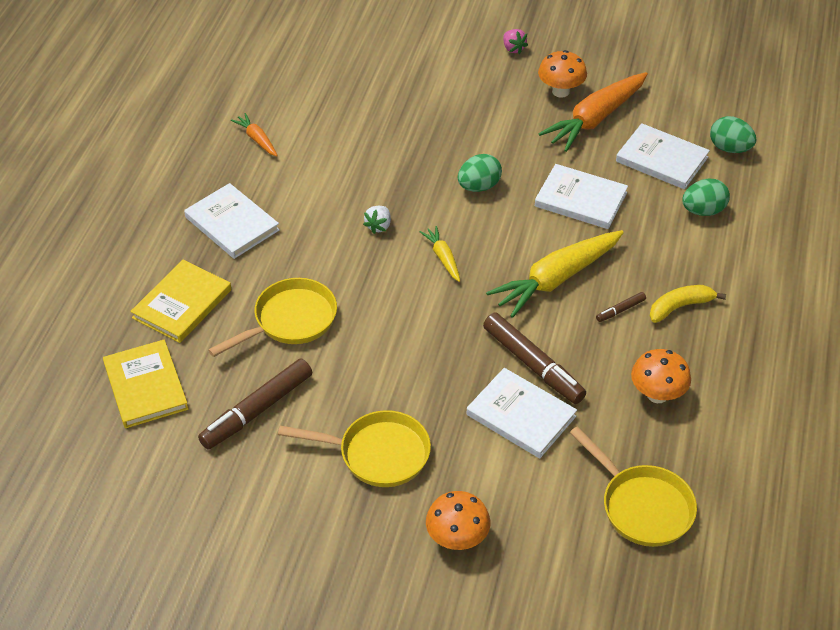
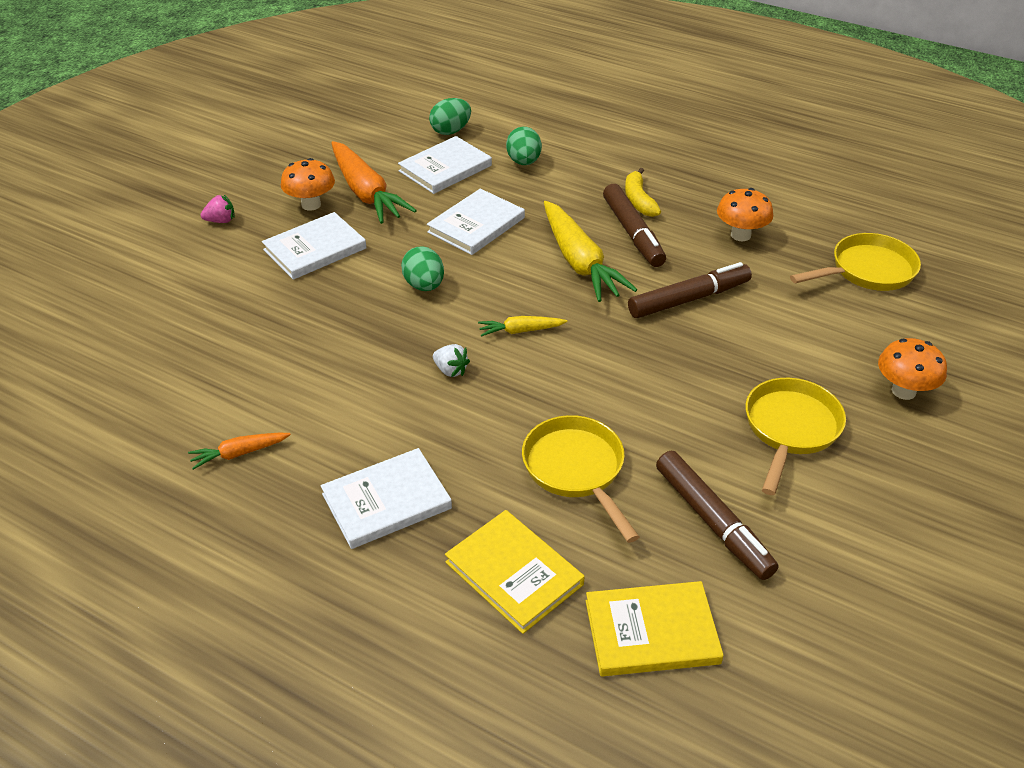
camera: 75 degrees left, 5 degrees down
(521, 415) = (752, 319): white book -> white book (315, 249)
(620, 310) = (633, 233): brown marker -> brown marker, size x2.21

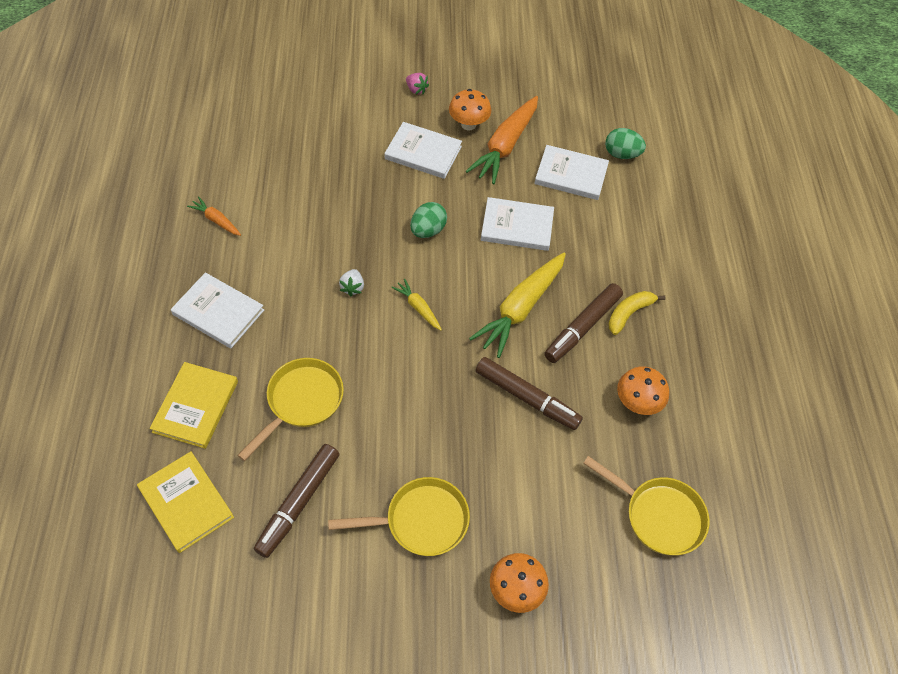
camera: 55 degrees right, 15 degrees up
(524, 162) = (619, 217): green egg -> none

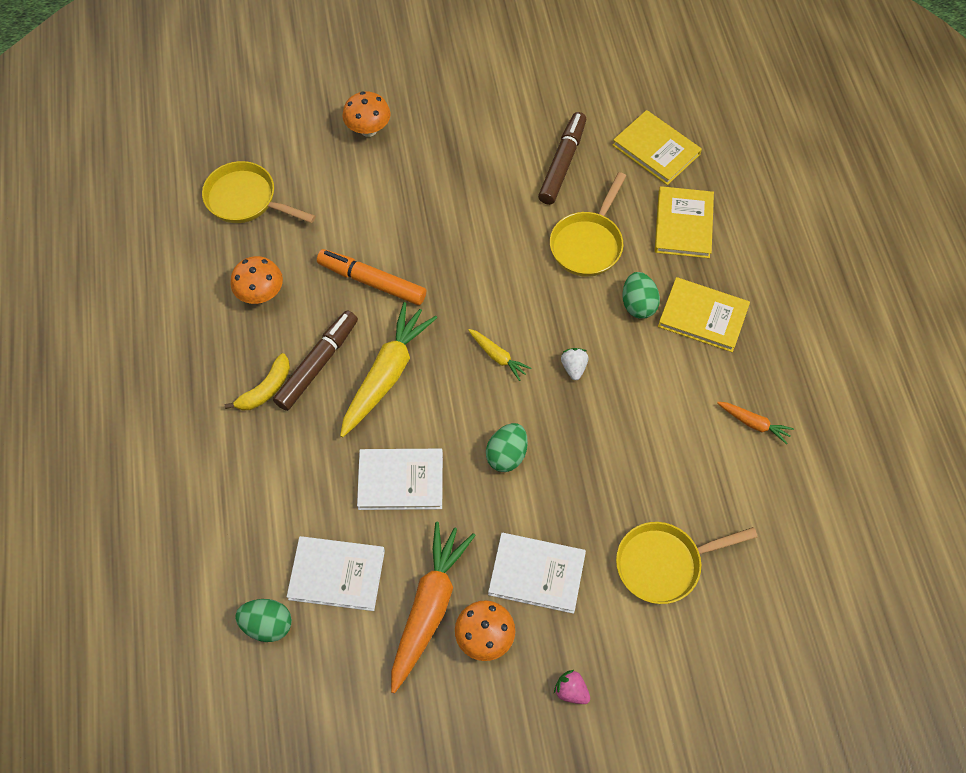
camera: 175 degrees right, 5 degrees up
(218, 312) = (703, 316): white book -> yellow book
(274, 333) = (638, 304): none -> green egg
(421, 521) = (455, 165): yellow pan -> yellow pan (663, 564)
(526, 398) = (372, 282): brown marker -> orange marker

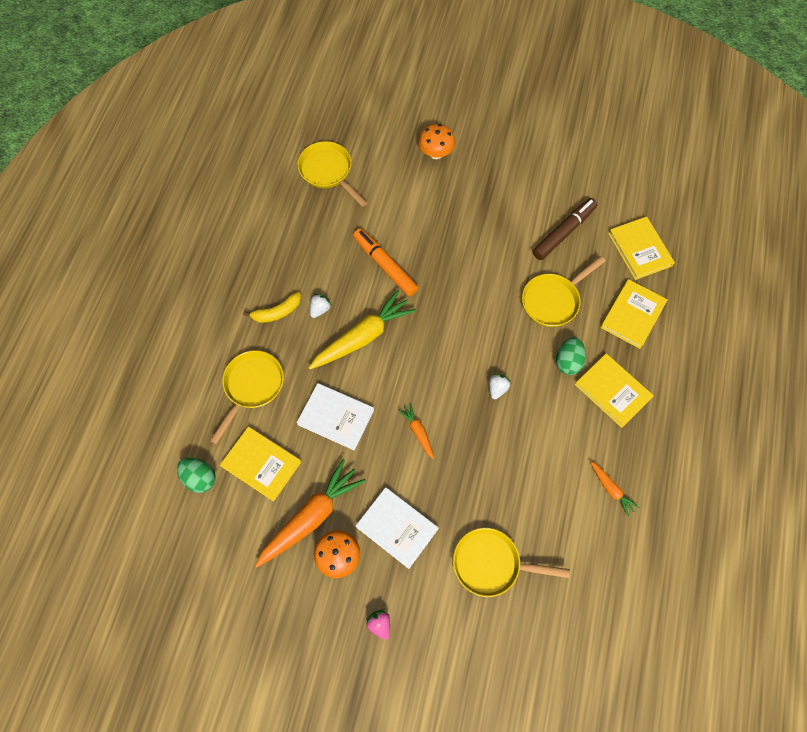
camera: 25 degrees right, 5 degrees up
(261, 294) = (306, 243): orange mushroom -> none
(278, 489) = (252, 386): none -> yellow pan
(318, 364) = (320, 309): brown marker -> white strawberry
(337, 574) = (261, 464): white book -> yellow book
(497, 356) = (446, 357): yellow carrot -> none
(507, 455) = (418, 432): green egg -> orange carrot

